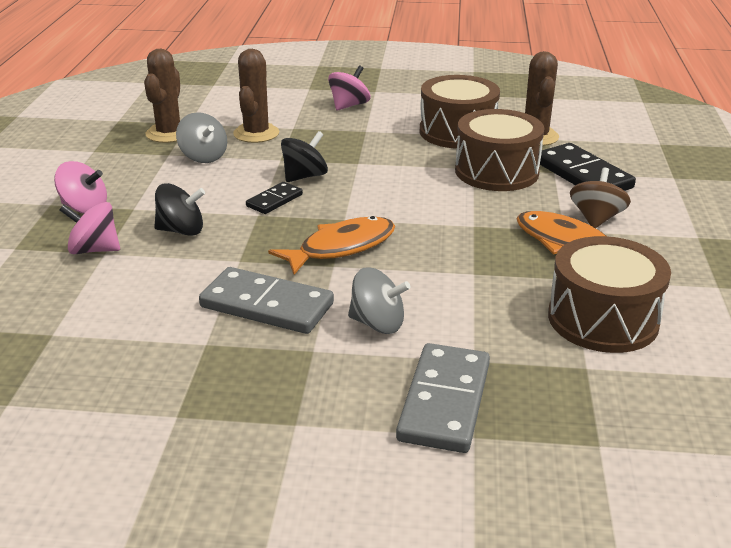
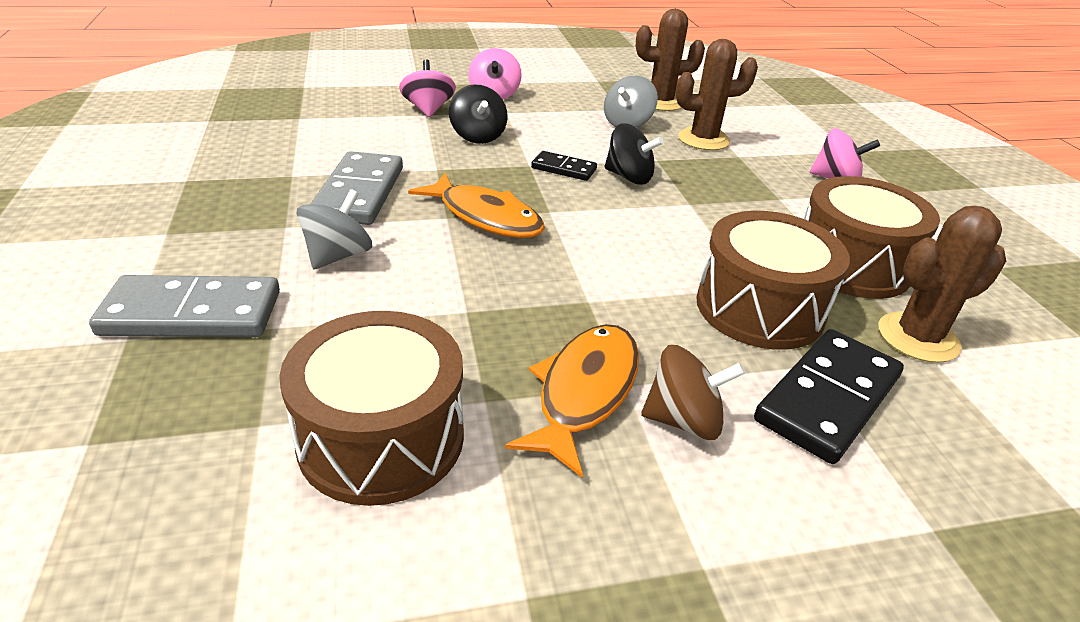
camera: 70 degrees right, 5 degrees up
(377, 323) = (338, 256): grey spinning top -> grey spinning top turned 150 degrees counterclockwise

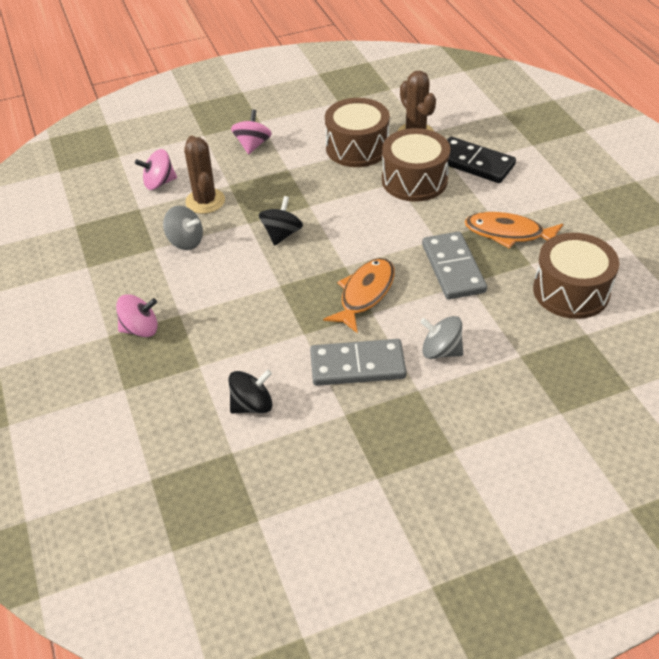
camera: 95 degrees left, 10 degrees up
(191, 313) = (527, 395): grey domino -> grey domino (453, 268)
(428, 109) = (188, 366): pink spinning top -> pink spinning top (159, 183)
(478, 136) = (237, 322): black spinning top -> black spinning top (252, 405)
(563, 169) = (280, 267): black domino -> none
(660, 102) = (133, 225): brown cactus -> none
(683, 420) = (510, 203): brown spinning top -> none

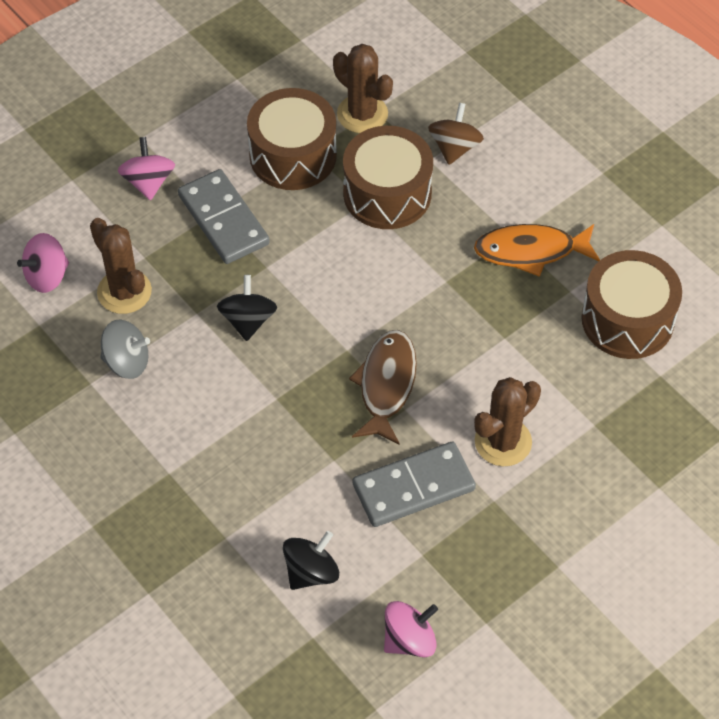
camera: 20 degrees left, 10 degrees up
(140, 329) = (129, 506): pink spinning top -> pink spinning top (409, 640)
(364, 294) = (386, 385): orange fish -> brown fish
(441, 351) = (503, 442): grey spinning top -> brown cactus
(453, 268) = (480, 320): grey domino -> grey domino (223, 219)
(474, 163) = (454, 147): black domino -> brown spinning top

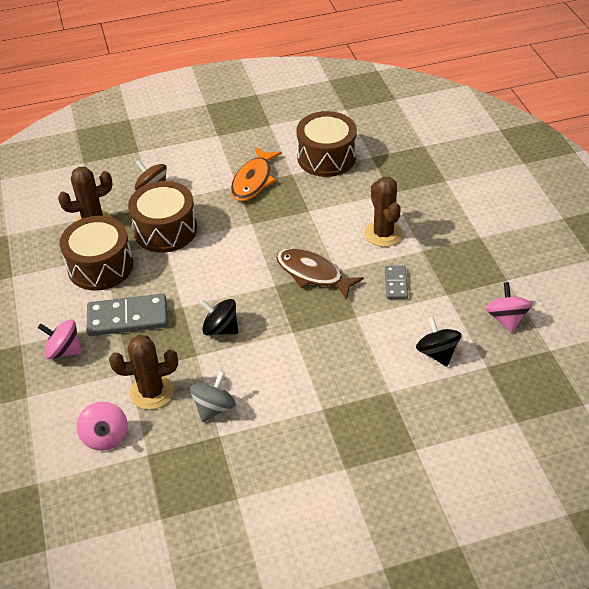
camera: 65 degrees left, 10 degrees down
(413, 487) = (395, 284): grey domino -> grey domino, size x0.54

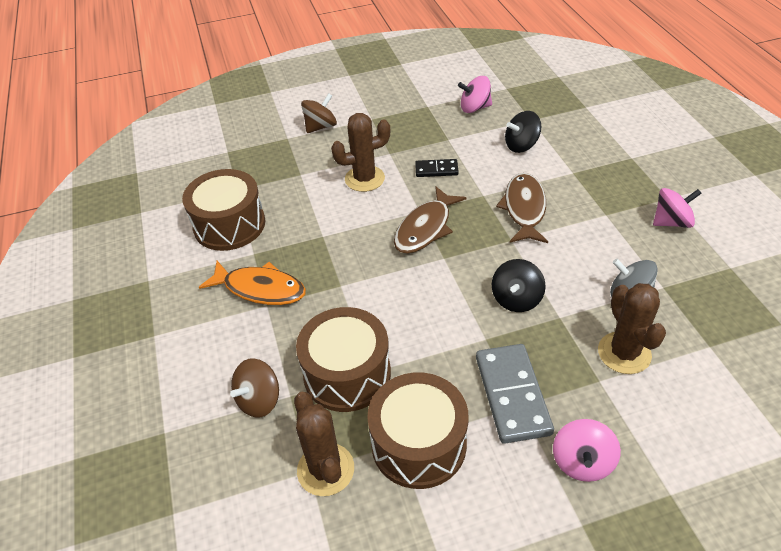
camera: 90 degrees left, 0 degrees up
(105, 437) = (701, 389): pink spinning top -> pink spinning top (671, 222)
(334, 345) = (524, 209): none -> brown fish
(395, 284) = (436, 170): grey domino -> black domino
(464, 201) = (320, 126): none -> brown spinning top

